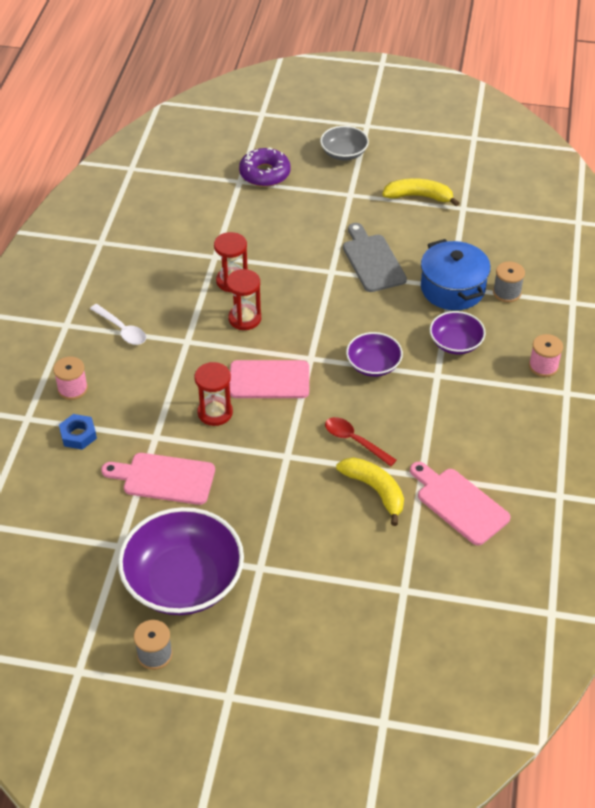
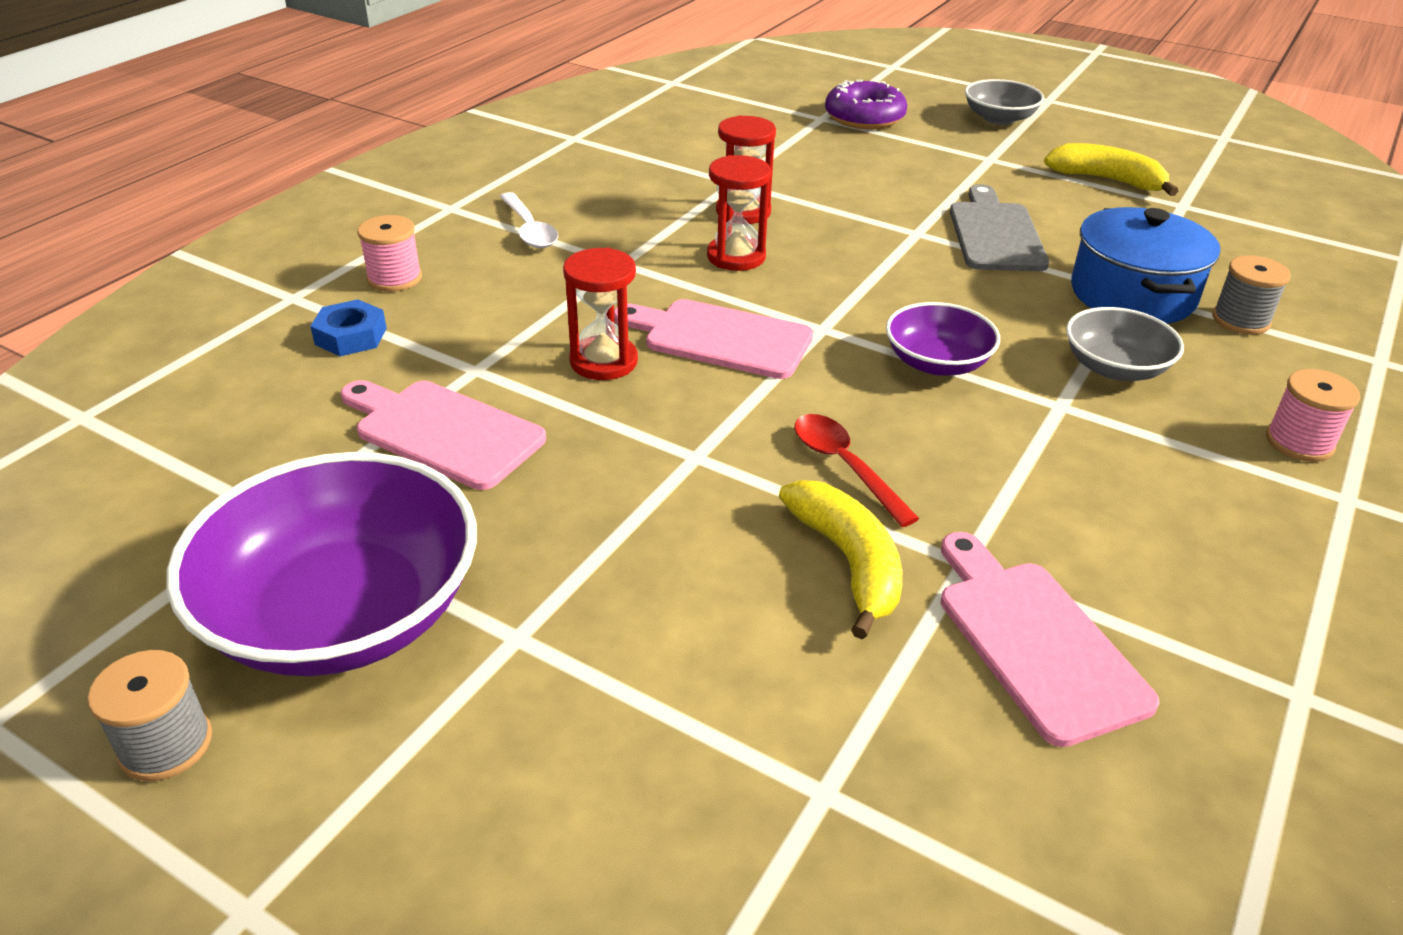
camera: 20 degrees right, 10 degrees down
(455, 343) = (1115, 367): purple bowl -> grey bowl

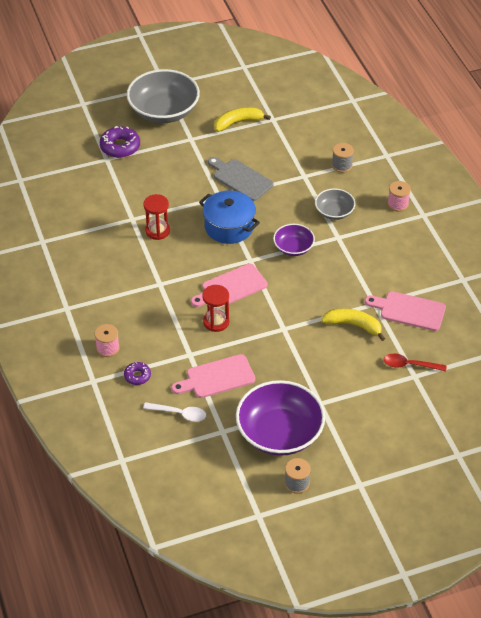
camera: 50 degrees left, 10 degrees up
(351, 336) = (137, 376): blue nut -> purple donut
(529, 229) = (109, 295): white spoon -> white spoon (179, 414)
(736, 257) = (186, 252): red hourglass -> none
(845, 466) = (318, 301): red spoon -> red spoon (409, 365)
(999, 118) = (164, 111): grey bowl -> grey bowl, size x1.92
(1132, 294) = (306, 177): blue pot -> blue pot (229, 227)

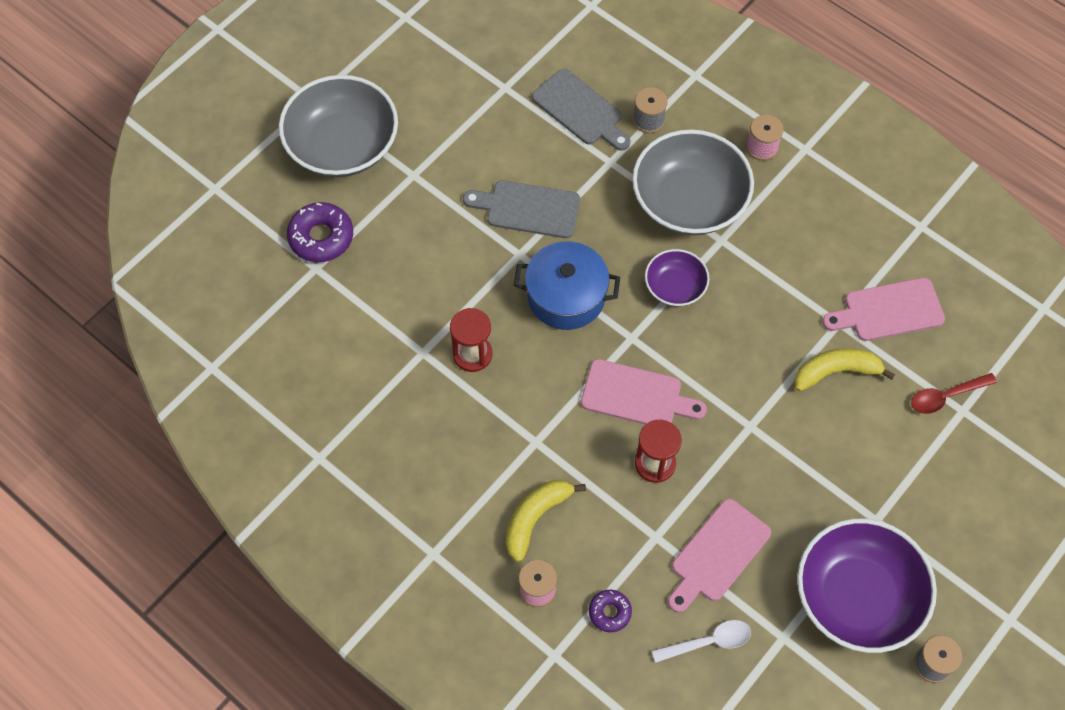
camera: 30 degrees left, 15 degrees up
(231, 287) = (636, 395): pink cutting board -> pink cutting board turned 105 degrees counterclockwise
(238, 122) = (461, 116): yellow banana -> yellow banana (535, 518)
(306, 146) = (580, 110): none -> grey cutting board
(334, 212) = (689, 201): grey bowl -> grey bowl, size x1.92

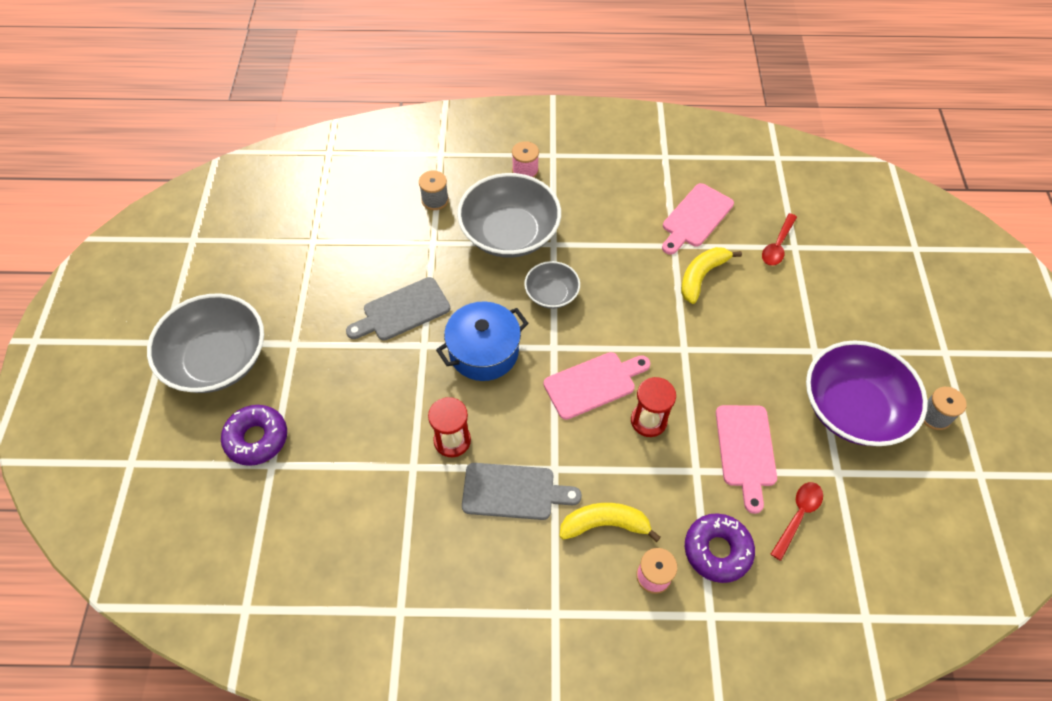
camera: 40 degrees left, 5 degrees down
(535, 518) = (604, 524): yellow banana -> yellow banana turned 90 degrees clockwise
(580, 110) = (381, 222): grey cutting board -> grey cutting board (513, 492)
(609, 612) = (717, 550): purple donut -> purple donut, size x1.73
(675, 287) = (551, 294): purple bowl -> grey bowl
(708, 642) = (798, 516): white spoon -> red spoon

